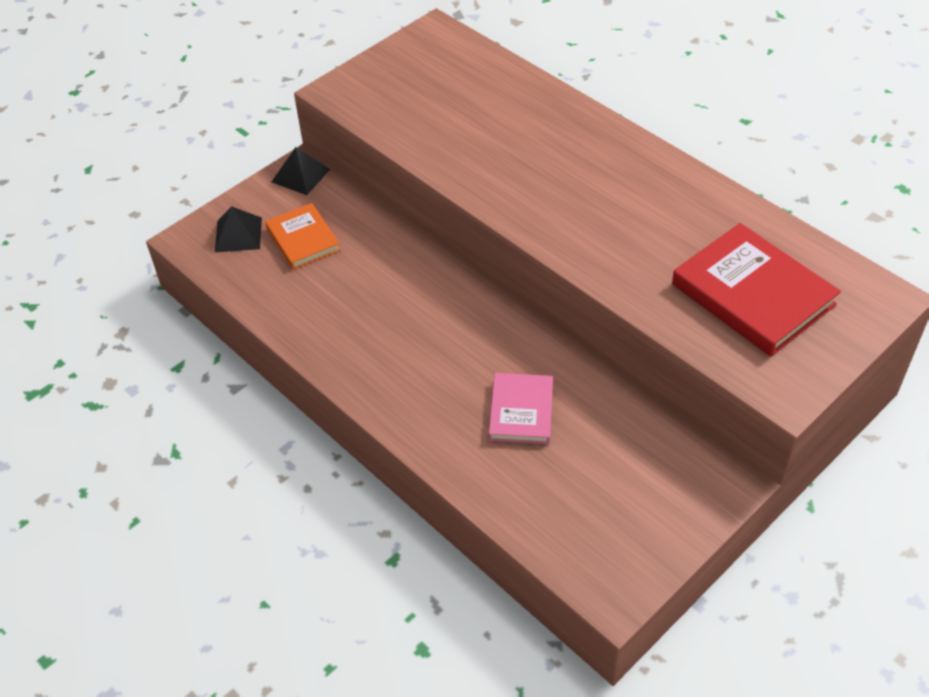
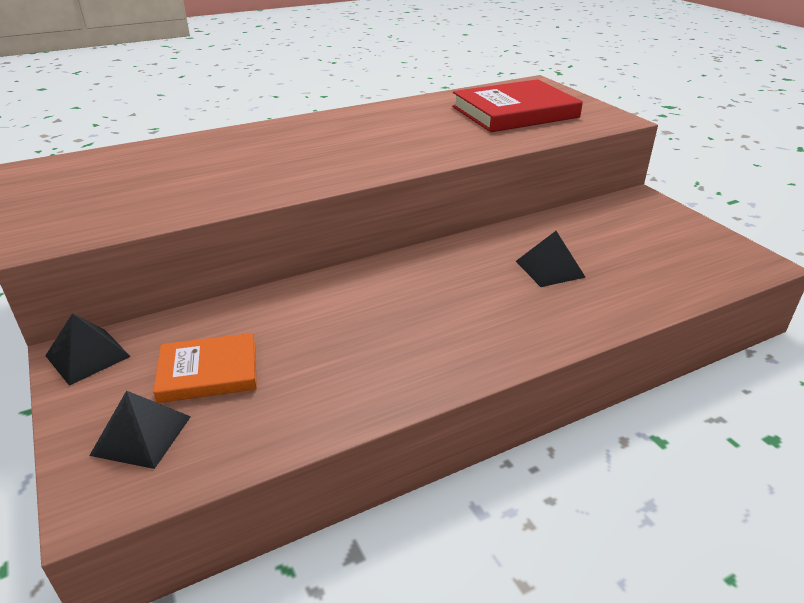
camera: 75 degrees left, 15 degrees down
(521, 411) = (550, 269): pink book -> black pyramid

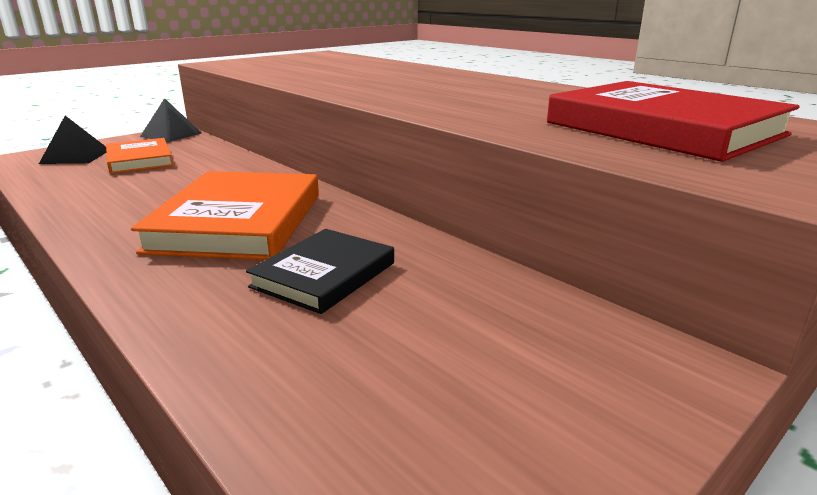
camera: 75 degrees right, 10 degrees down
(449, 299) = (239, 222): none -> orange book
(550, 269) = (324, 275): black pyramid -> black book

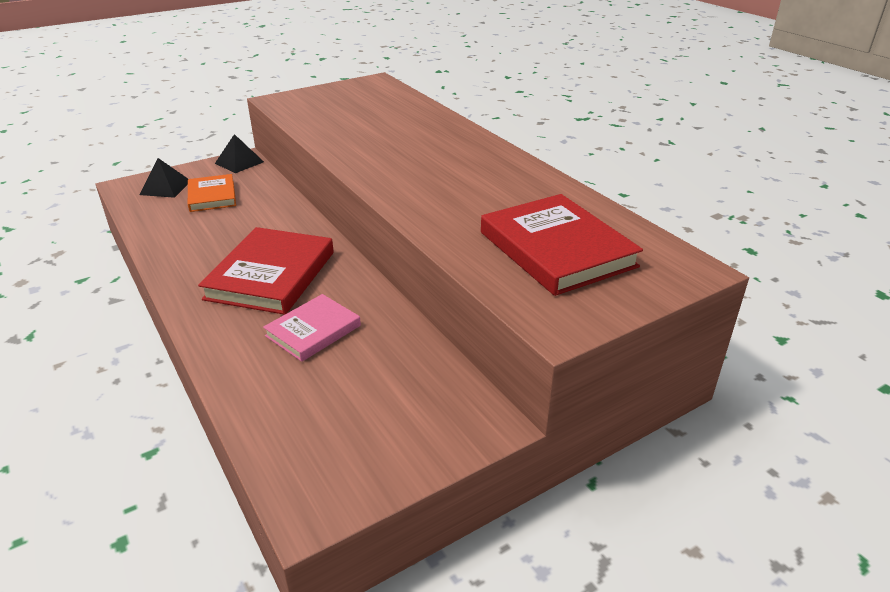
camera: 10 degrees right, 10 degrees up
(239, 222) = (271, 275): orange book -> red book
(324, 275) = (313, 331): black book -> pink book

